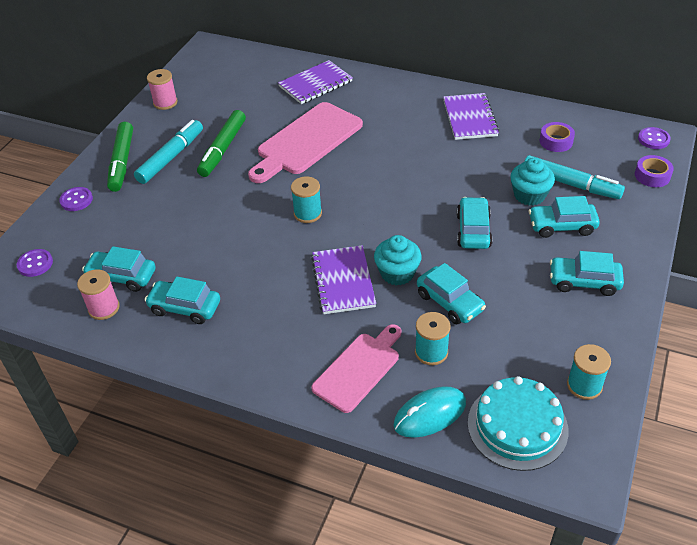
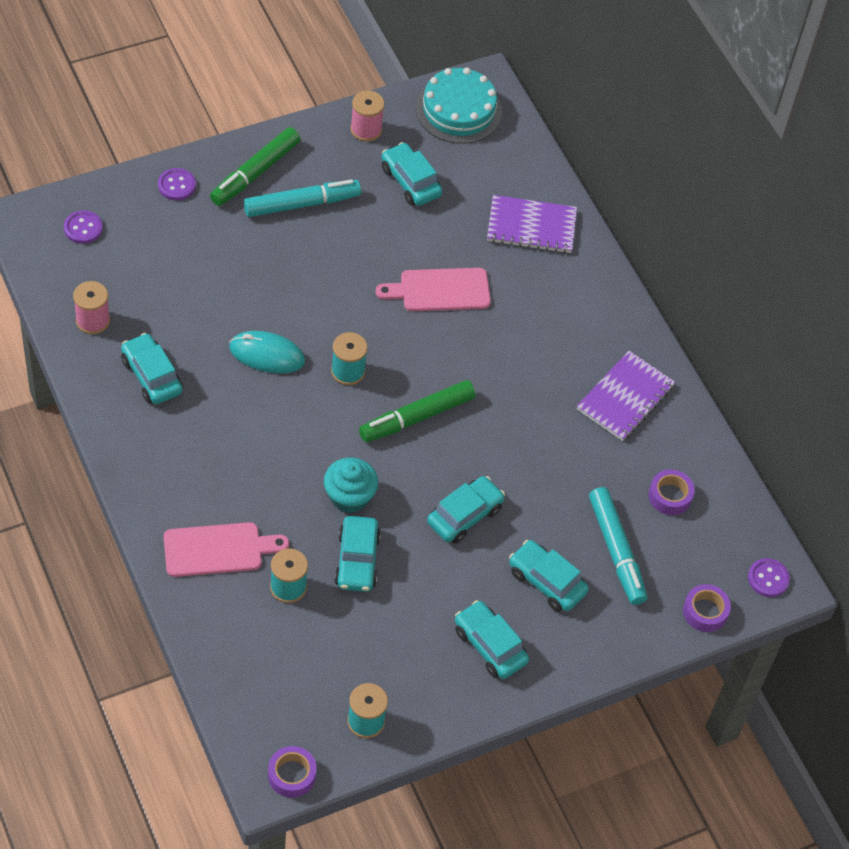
camera: 35 degrees right, 10 degrees up
(122, 277) = (135, 302): turquoise car -> turquoise car (410, 182)
(222, 149) = (356, 233): green marker -> green marker (416, 417)
(306, 141) = (440, 290): pink cutting board -> pink cutting board, size x0.65
(343, 281) = (298, 464): purple notebook -> none
(429, 414) = (225, 632): turquoise mouse -> turquoise mouse (267, 354)
(517, 426) = (275, 701): turquoise cake -> turquoise cake (458, 110)
(529, 195) = (562, 527): turquoise cupcake -> none
(592, 462) = (292, 775): none -> purple tape

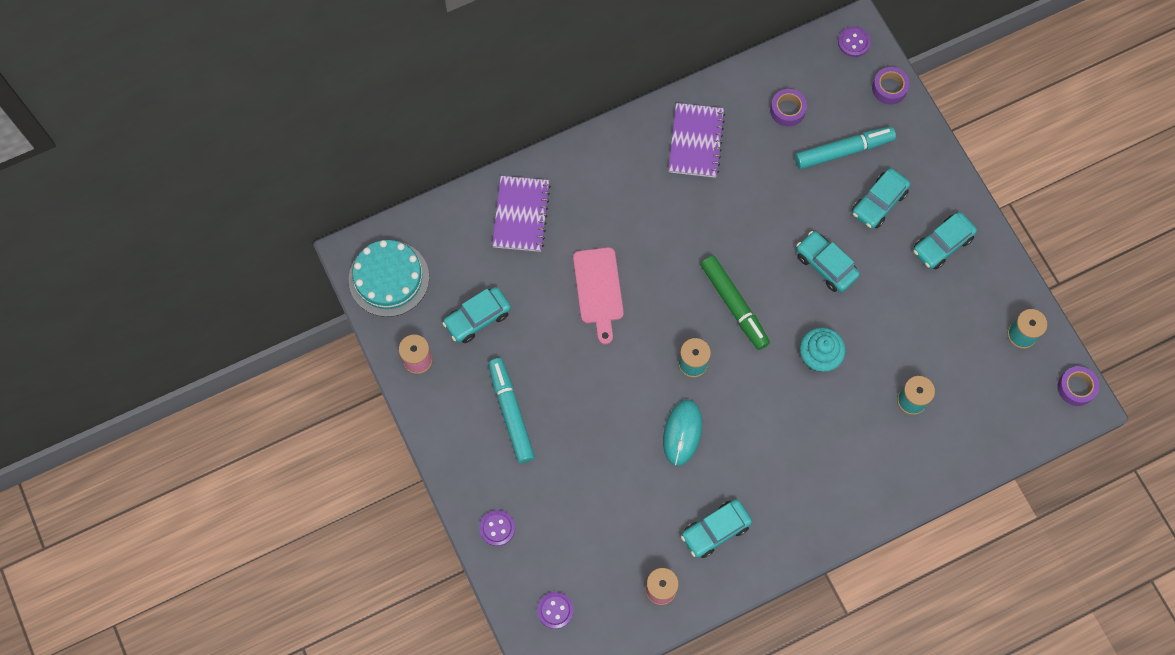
camera: 85 degrees left, 15 degrees up
(218, 550) = (884, 459): pink cutting board -> none
(255, 173) = (477, 457): green marker -> none
(357, 560) = (879, 347): turquoise car -> none
(625, 398) = (696, 141): purple notebook -> purple notebook turned 60 degrees clockwise

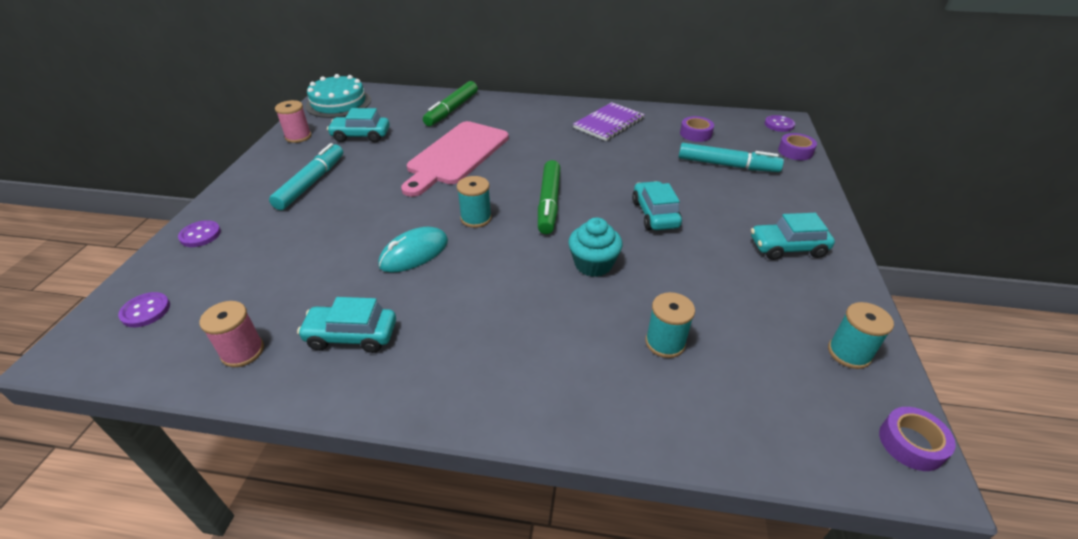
camera: 35 degrees right, 30 degrees down
(521, 215) = (451, 110): purple notebook -> green marker
(598, 290) = (456, 155): pink cutting board -> pink cutting board, size x1.53
(879, 203) = (738, 201): turquoise car -> none

